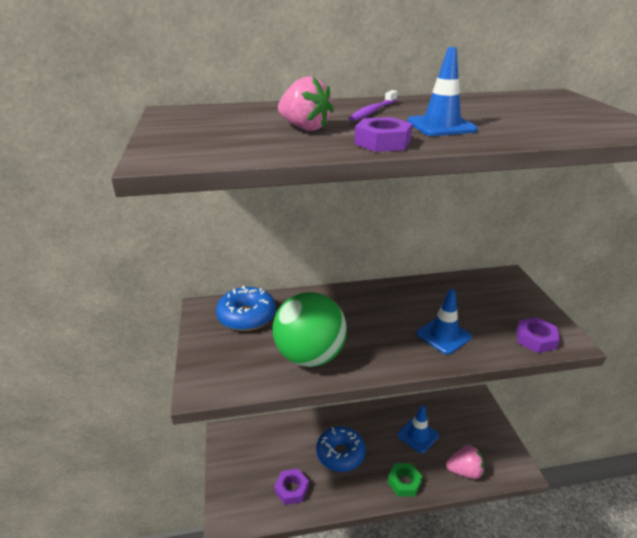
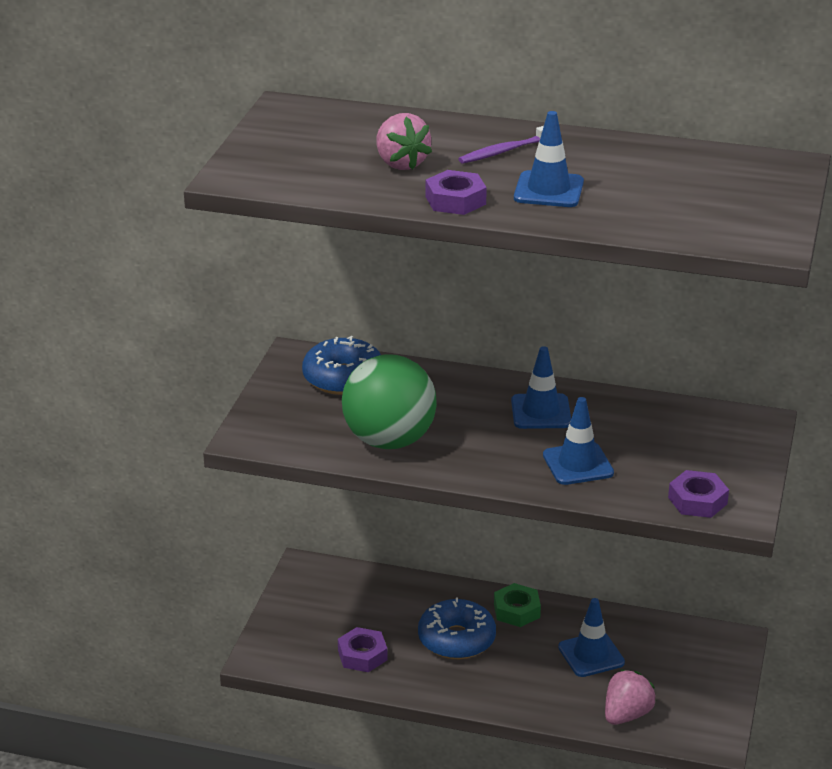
camera: 25 degrees right, 0 degrees up
(389, 305) = (541, 412): none -> blue traffic cone
(404, 482) = (525, 698): green nut -> green nut (517, 610)
(464, 471) = (626, 715): pink strawberry -> pink strawberry turned 75 degrees counterclockwise

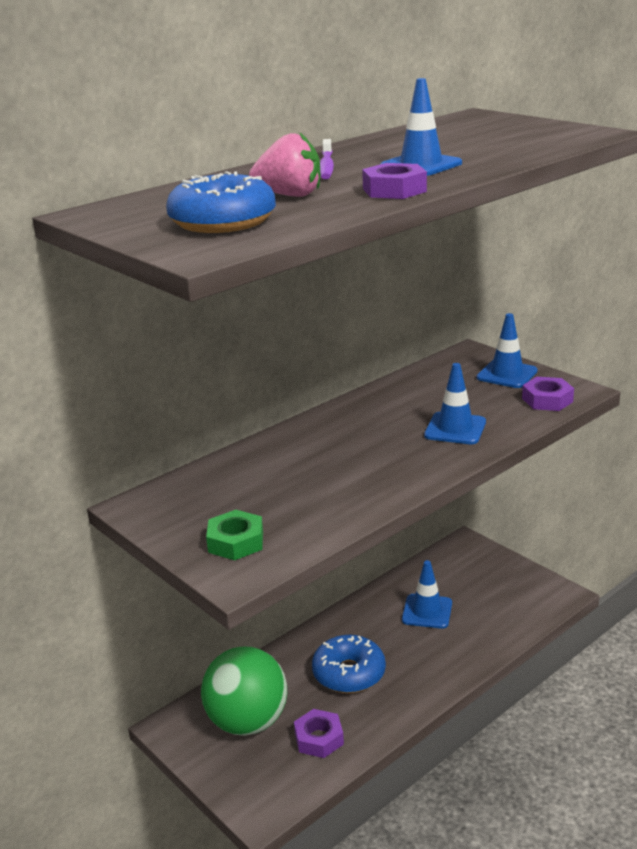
camera: 55 degrees left, 5 degrees down
(343, 378) = (204, 493): blue donut -> blue donut (223, 222)
(389, 440) = (330, 500): green ball -> green ball (247, 722)
(517, 610) = (344, 627): green nut -> green nut (236, 542)
(541, 412) = (367, 422): blue traffic cone -> blue traffic cone (507, 374)
(626, 715) = (506, 622): pink strawberry -> none

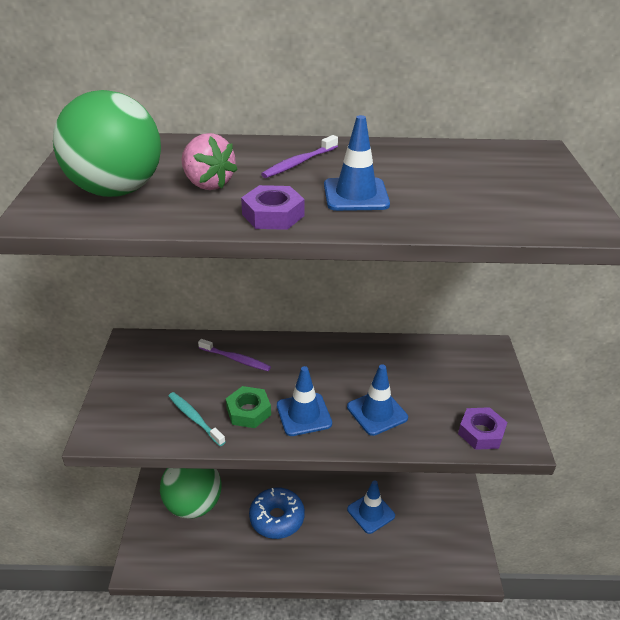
camera: 40 degrees right, 10 degrees up
(223, 222) = (117, 191): blue donut -> green ball
(236, 542) = (134, 408): green nut -> green nut (248, 411)
(270, 461) = (236, 359): none -> purple toothbrush
(310, 515) = (194, 418): none -> turquoise toothbrush
(319, 738) = (213, 547): purple nut -> none
(507, 374) = (486, 388): blue traffic cone -> blue traffic cone (304, 414)

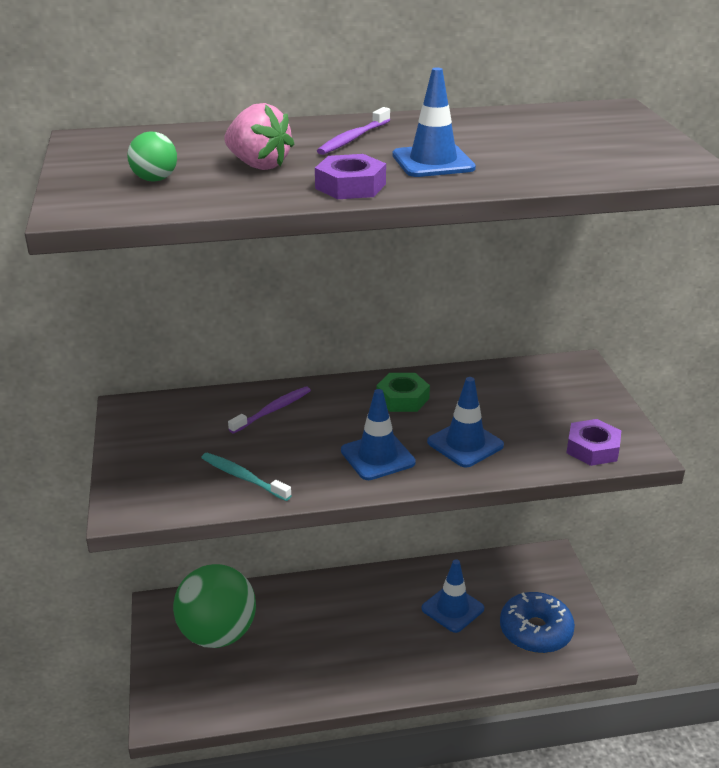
camera: 10 degrees left, 5 degrees down
(117, 191) = (155, 179): green ball -> green ball, size x0.41
(236, 359) = (272, 410): purple toothbrush -> purple toothbrush turned 60 degrees counterclockwise
(248, 411) = (308, 462): green nut -> green nut (402, 398)
(277, 518) = (333, 633): blue donut -> blue donut (535, 631)

